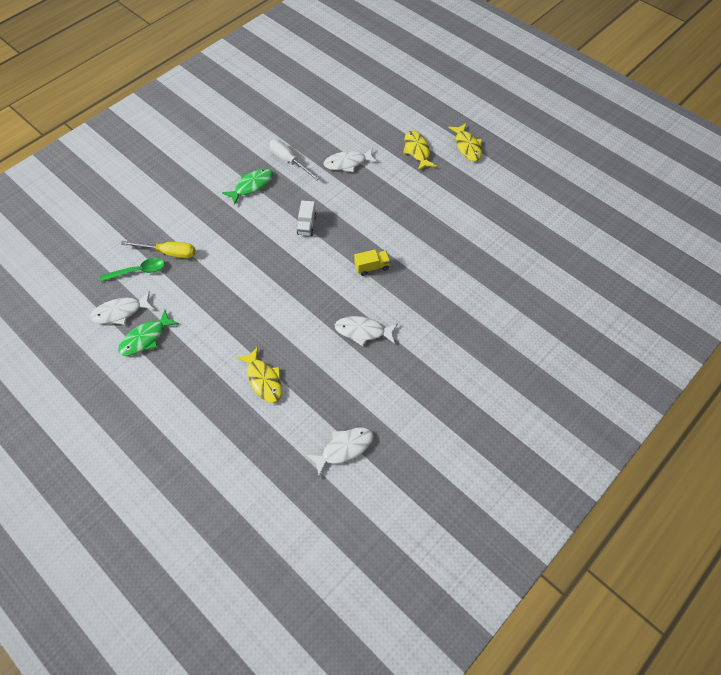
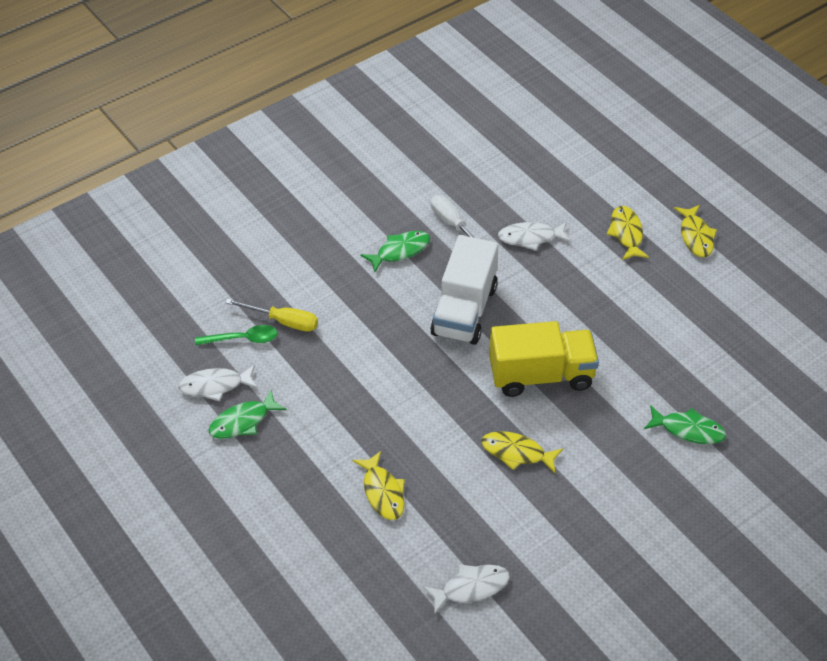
camera: 10 degrees right, 10 degrees down
(307, 225) = (464, 311): white truck -> white truck, size x2.32
(363, 331) = (516, 453): white fish -> yellow fish
(372, 267) = (541, 375): yellow truck -> yellow truck, size x2.32
(488, 294) = (688, 430): none -> green fish

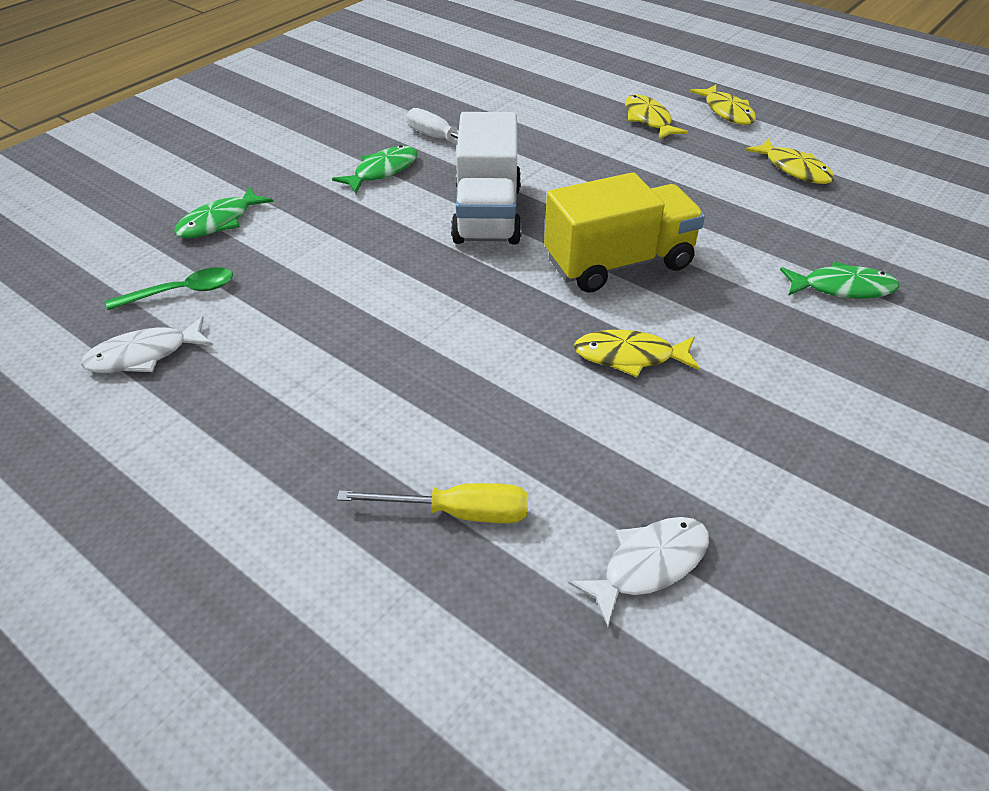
camera: 15 degrees left, 5 degrees down
(243, 421) = (195, 394): green fish -> green fish (219, 222)
(283, 321) = (239, 263): yellow screwdriver -> yellow screwdriver (458, 513)
(383, 492) = (448, 448): yellow fish -> yellow fish (794, 169)
(530, 238) = (539, 138): white fish -> none

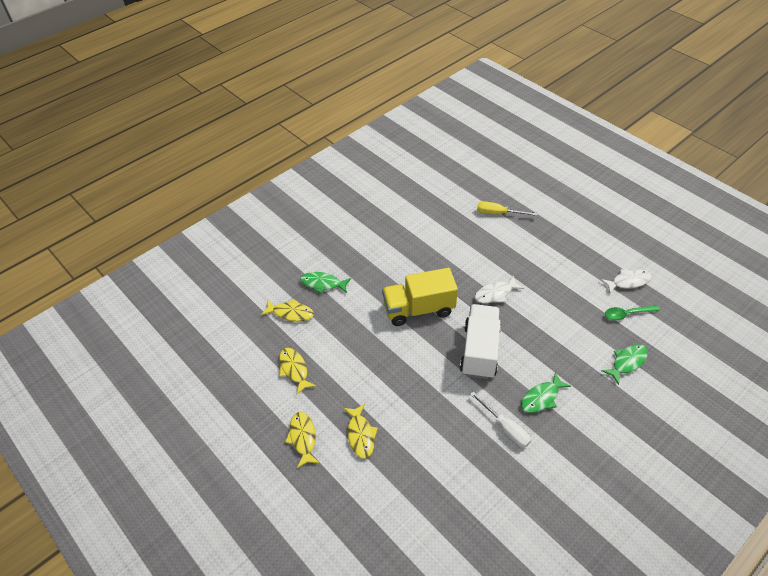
camera: 170 degrees left, 5 degrees up
(629, 356) = (428, 260): yellow fish -> yellow fish (291, 313)
(649, 565) = (442, 195): white fish -> white fish (495, 294)

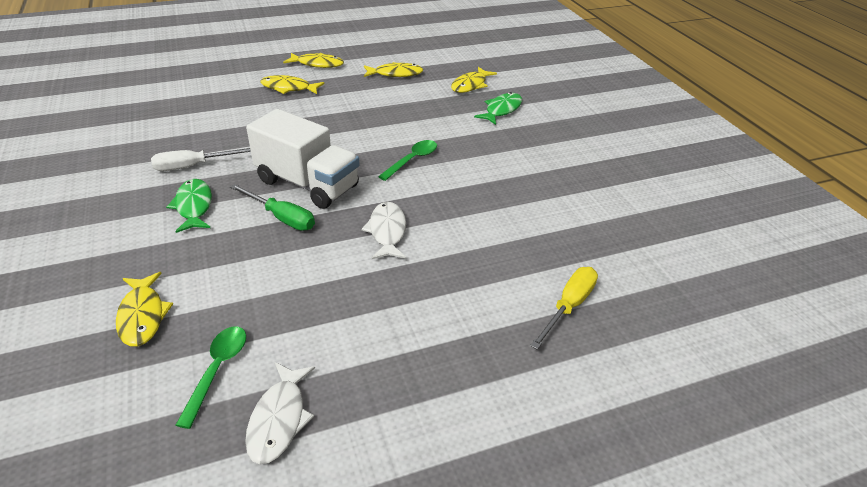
camera: 110 degrees right, 10 degrees down
(418, 309) = (412, 160): yellow truck -> green spoon
(519, 346) = (281, 218): none -> green screwdriver
(627, 362) = (142, 316): green fish -> yellow fish

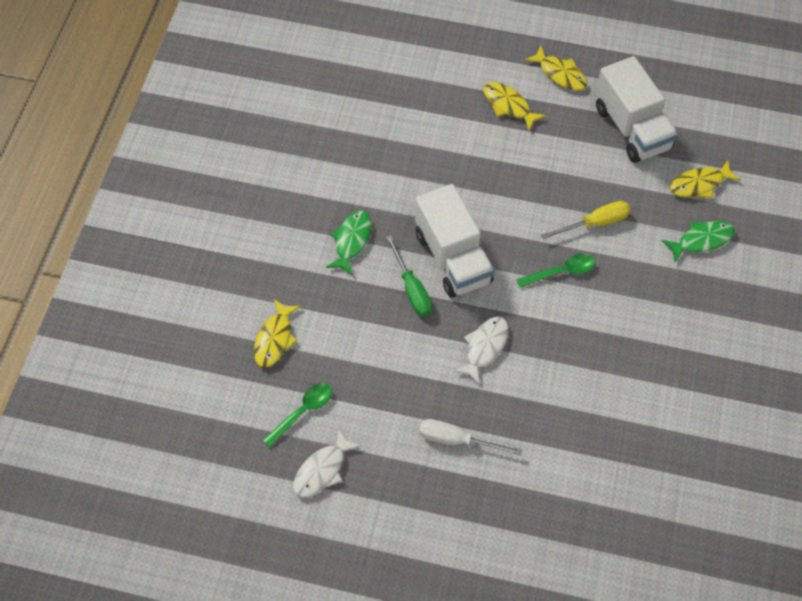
camera: 35 degrees right, 20 degrees up
(193, 166) = (371, 188): white screwdriver -> white screwdriver (457, 440)
(395, 74) = (632, 128): yellow fish -> white truck
(568, 306) = (571, 495): yellow screwdriver -> yellow screwdriver (595, 223)

